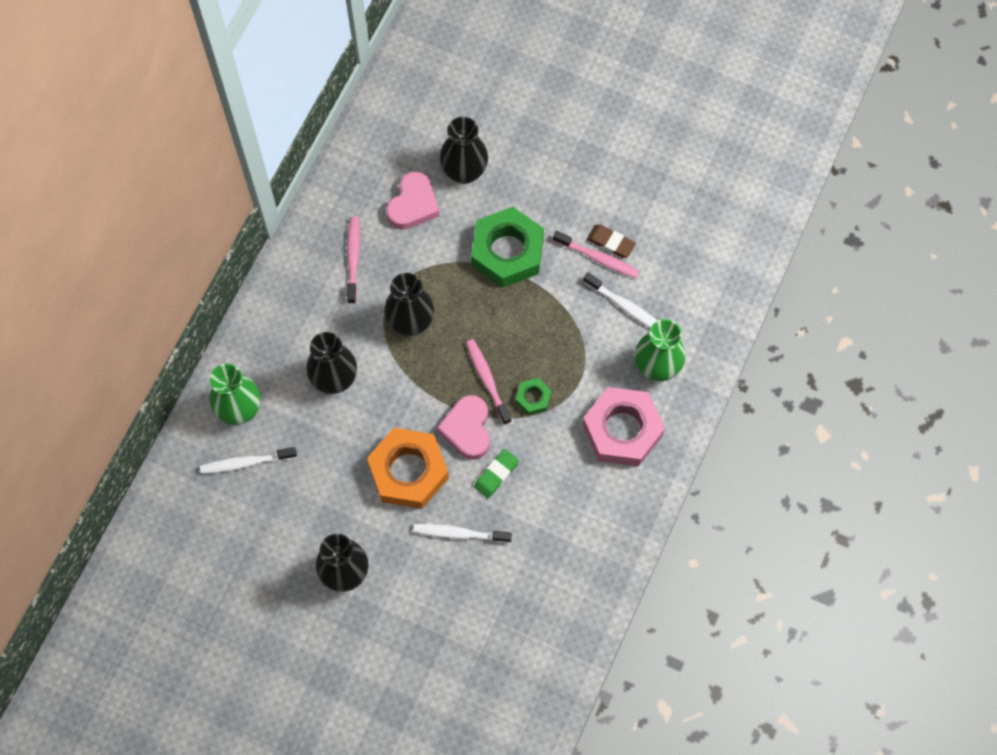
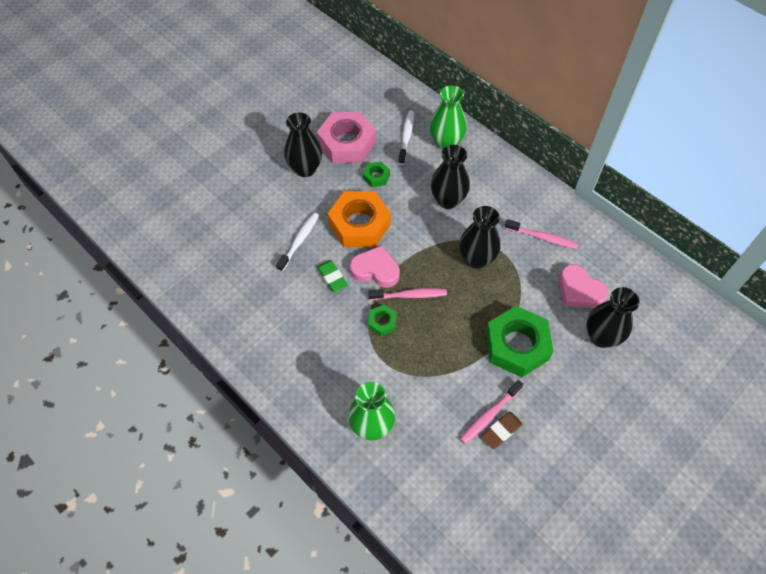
camera: 110 degrees right, 10 degrees down
(327, 477) = (376, 177): none -> green nut
(622, 430) = (328, 378): pink nut -> pink nut (347, 143)
(625, 306) = (436, 420): white toothbrush -> none

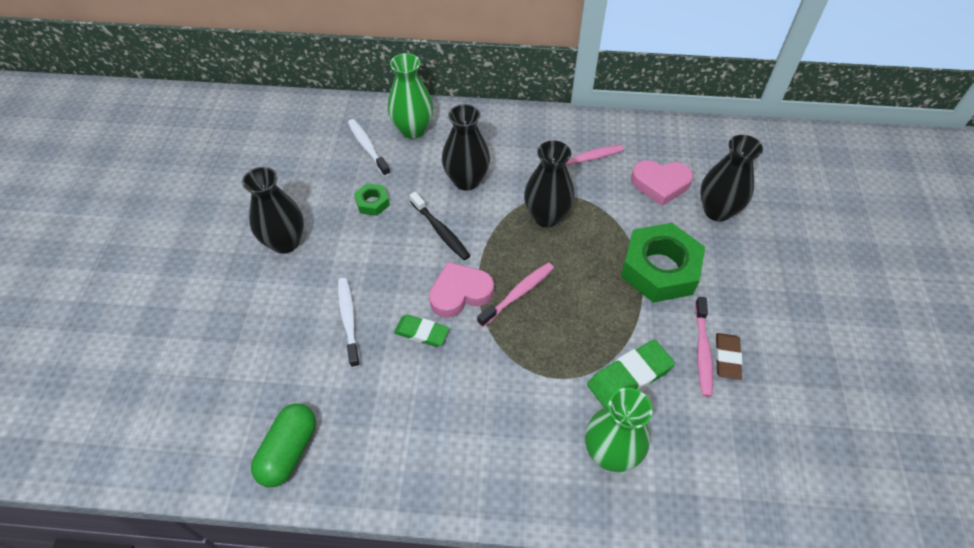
camera: 40 degrees left, 5 degrees down
(209, 291) = (289, 451): none -> green capsule
(347, 143) = (308, 189): pink nut -> none
(359, 224) = (399, 259): orange nut -> none
(382, 322) = (517, 340): green nut -> none
(400, 223) = (440, 231): none -> black toothbrush
(427, 394) = (629, 377): none -> green eraser

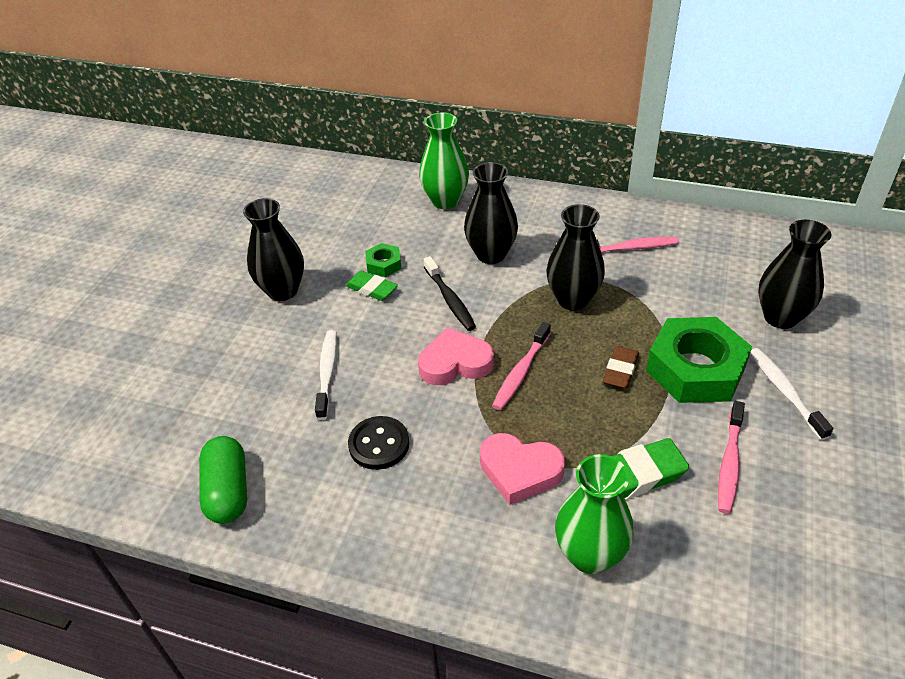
camera: 15 degrees right, 10 degrees down
(289, 451) = (228, 491): green capsule -> green capsule turned 45 degrees counterclockwise
(367, 147) = (393, 212): white toothbrush -> white toothbrush (785, 392)
(412, 383) = (379, 444): none -> black button
(421, 333) = (402, 396): green eraser -> green eraser (371, 289)
(518, 294) = (521, 372): pink toothbrush -> pink toothbrush turned 150 degrees clockwise
(660, 184) = (715, 282): pink heart -> pink heart (520, 471)
(727, 358) = (759, 475): brown eraser -> brown eraser (620, 370)

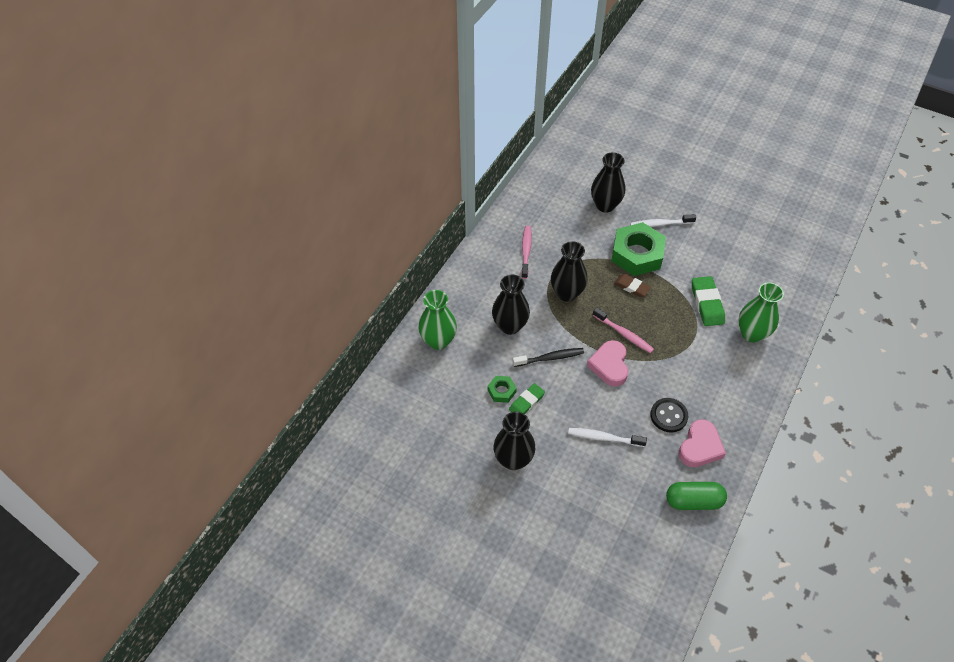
camera: 80 degrees left, 10 degrees up
(520, 471) = (697, 351): pink heart -> pink heart (700, 447)
(729, 463) = (703, 262): pink toothbrush -> none

